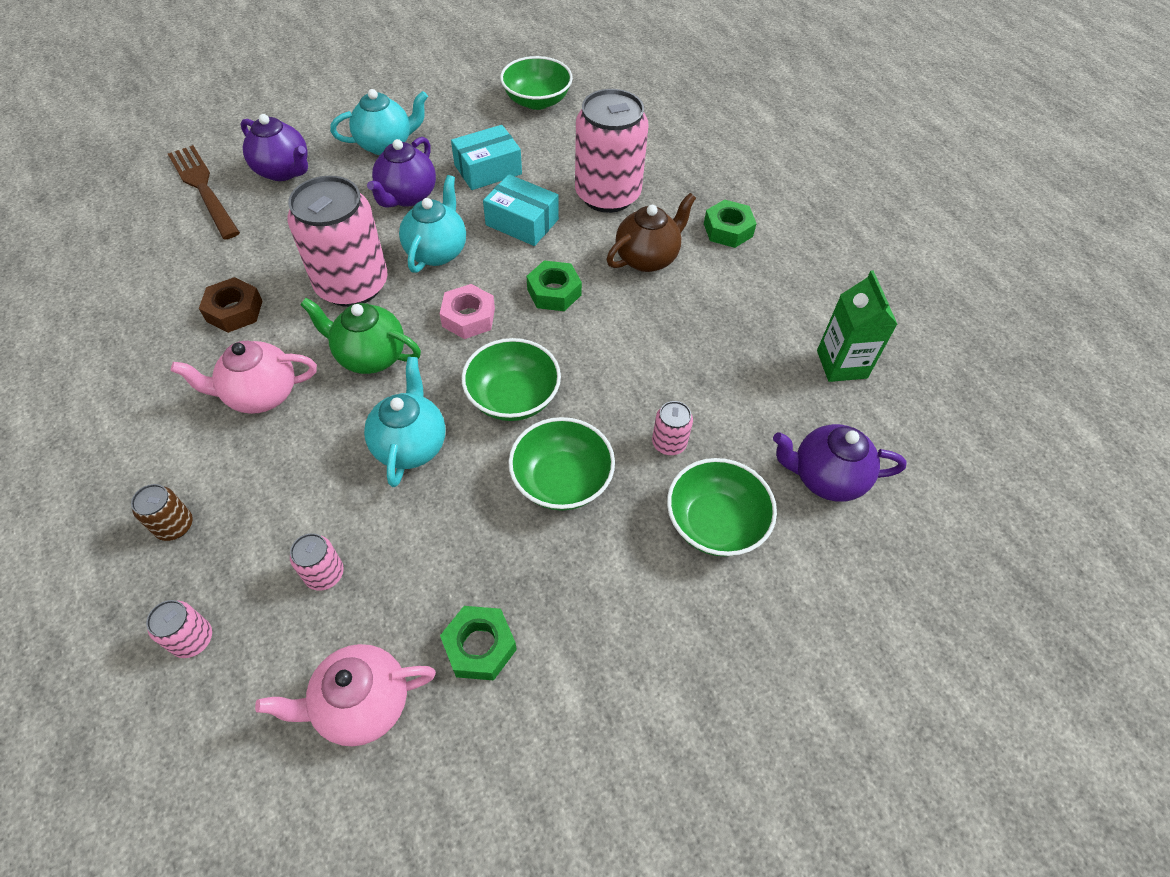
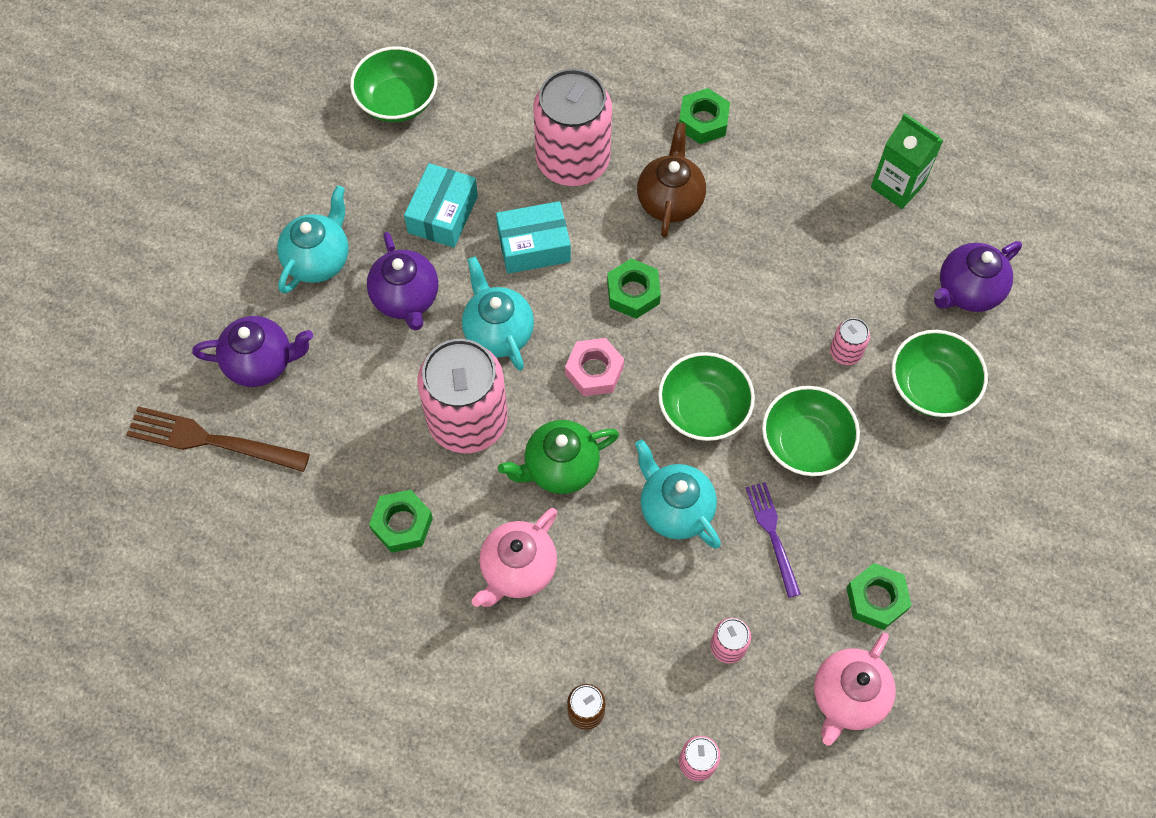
camera: 40 degrees left, 10 degrees up
(234, 311) = (402, 524): brown nut -> green nut
(458, 522) = (772, 534): none -> purple fork

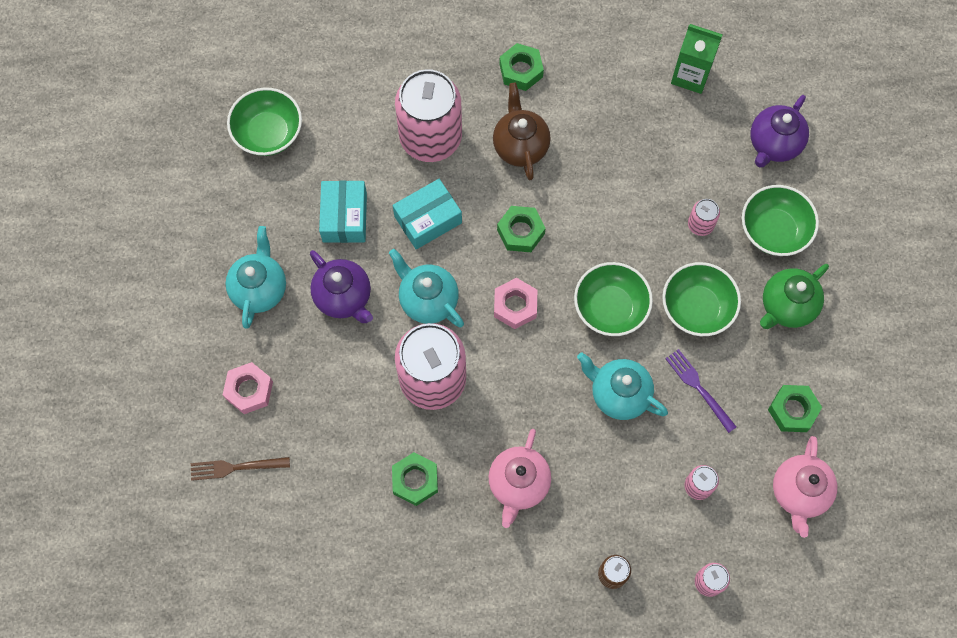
camera: 20 degrees left, 5 degrees up
(210, 440) = (235, 467): brown fork -> brown fork, size x0.64
(261, 363) = (249, 390): purple teapot -> pink nut
(560, 467) = (519, 392): green teapot -> green teapot (786, 306)

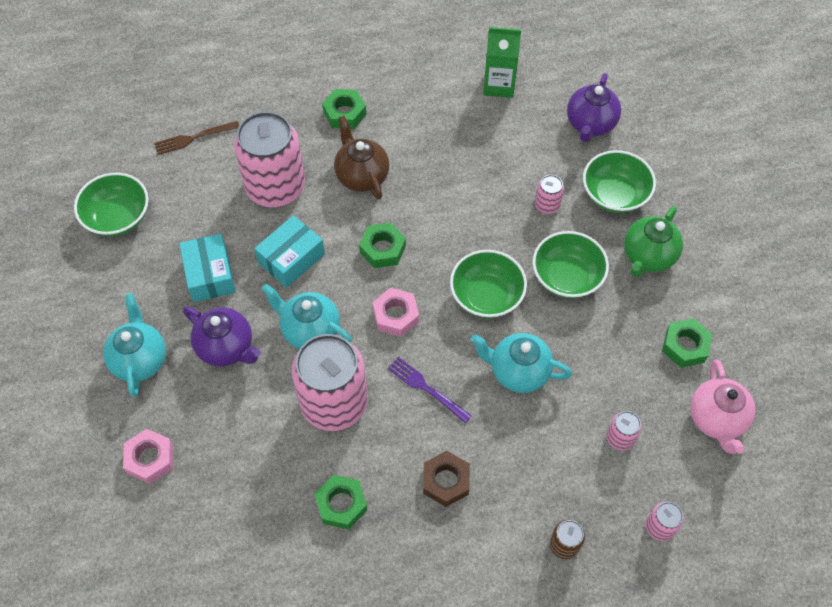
camera: 15 degrees left, 10 degrees down
(235, 467) = (152, 539): brown fork -> brown fork (193, 138)
(518, 484) = (446, 481): pink teapot -> brown nut
(698, 388) = (591, 347): purple fork -> purple fork (426, 388)

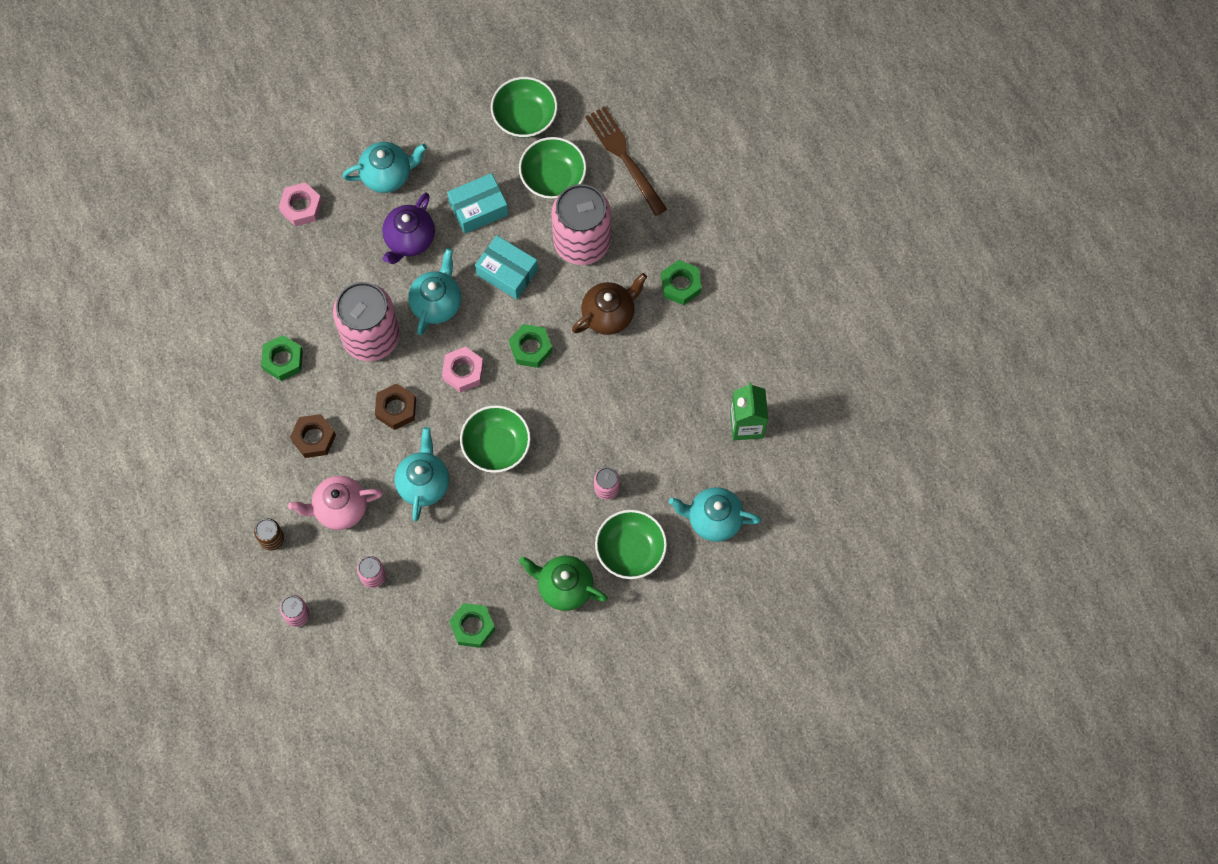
camera: 80 degrees right, 10 degrees up
(193, 138) = (624, 157): brown fork -> brown fork, size x1.57
(426, 388) = (396, 409): purple fork -> brown nut
(567, 277) = (528, 515): green bowl -> green bowl (553, 178)
(590, 124) = (713, 519): purple teapot -> turquoise teapot
(716, 419) = (403, 658): pink teapot -> pink teapot (340, 508)

